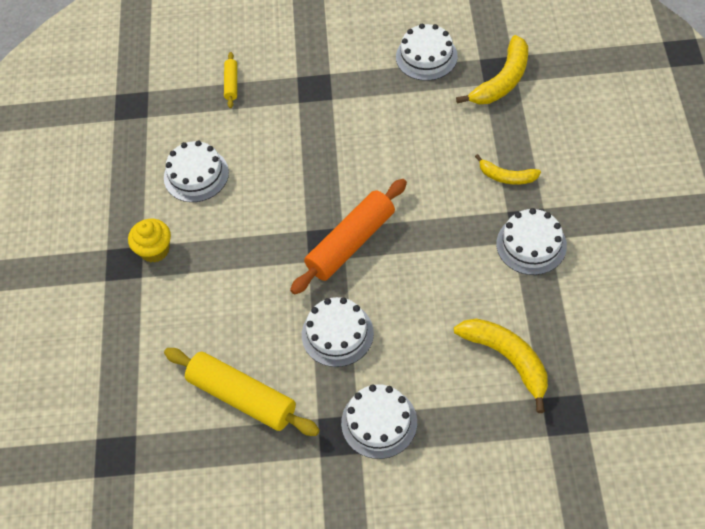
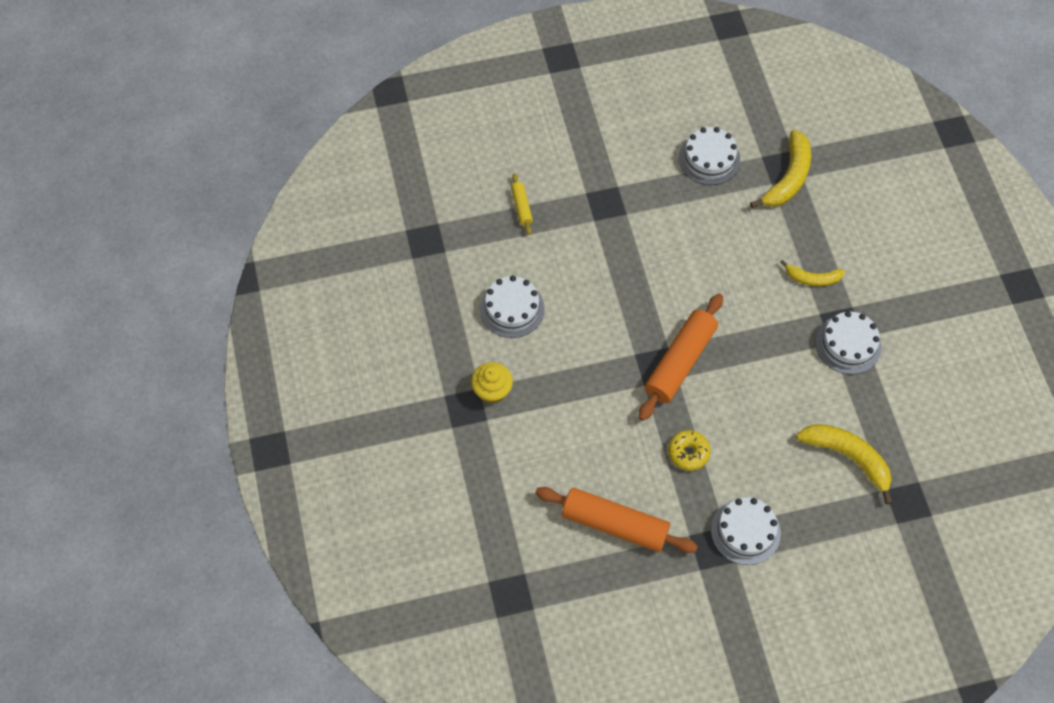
camera: 15 degrees left, 5 degrees up
(242, 397) = (614, 524): yellow rolling pin -> orange rolling pin
(337, 334) = (688, 453): white cake -> yellow donut

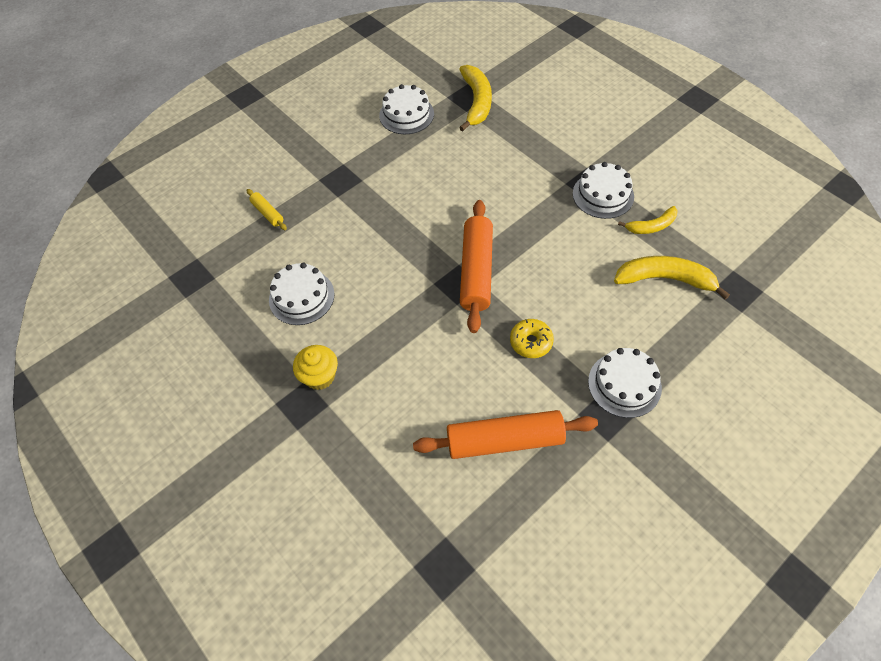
camera: 25 degrees left, 5 degrees down
(812, 278) = (542, 161): yellow banana -> yellow banana (651, 226)

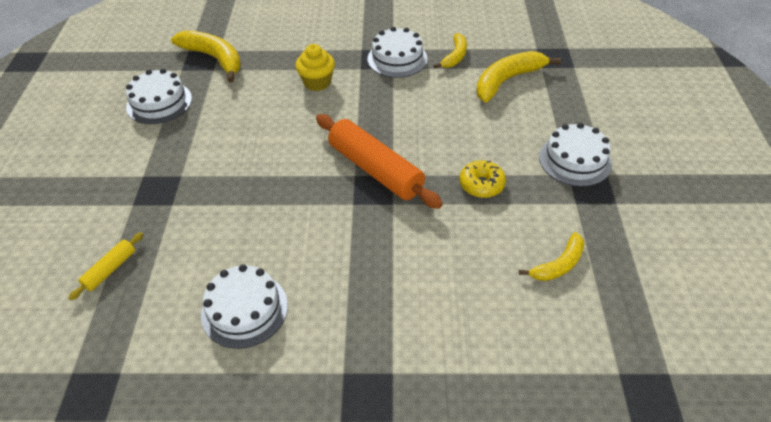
camera: 50 degrees left, 10 degrees down
(268, 213) = (110, 270): yellow rolling pin -> yellow rolling pin turned 60 degrees counterclockwise
(320, 376) = (352, 357): yellow cupcake -> yellow cupcake (317, 82)
(504, 441) = (558, 264): orange rolling pin -> yellow banana

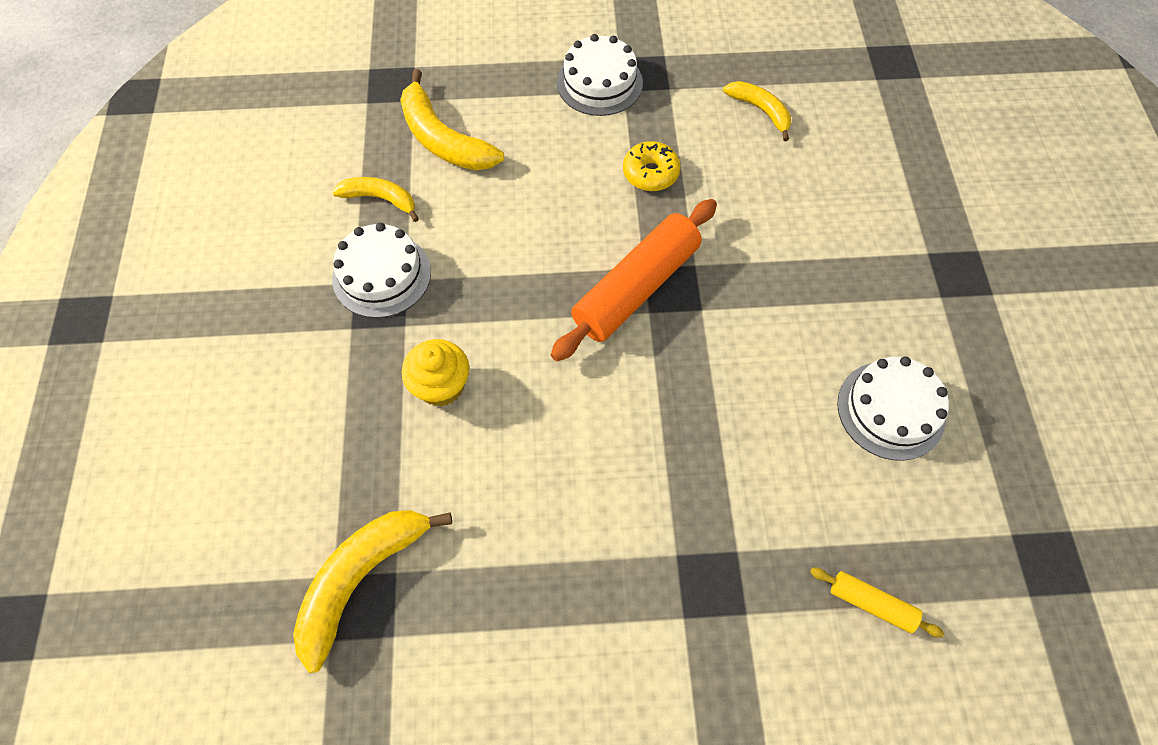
camera: 95 degrees left, 15 degrees up
(159, 102) = (495, 650): white cake -> none

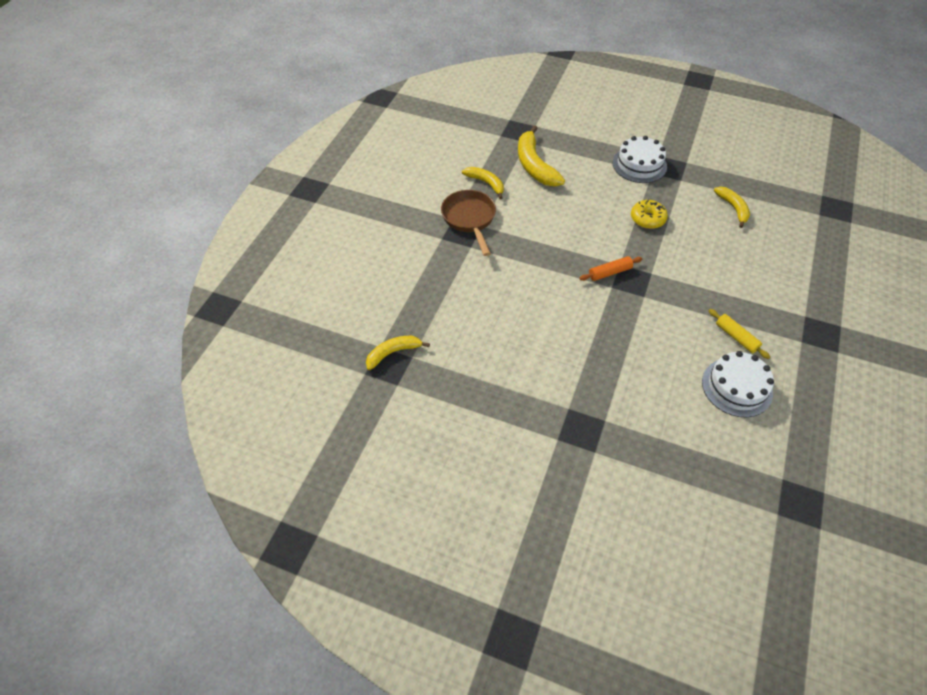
camera: 25 degrees right, 10 degrees down
(360, 579) = (393, 353): yellow banana -> yellow banana, size x0.61
(382, 275) = (469, 219): white cake -> brown pan
(441, 386) = (477, 281): yellow cupcake -> none
(635, 288) = (610, 272): orange rolling pin -> orange rolling pin, size x0.47
(871, 604) = (673, 477): yellow rolling pin -> yellow rolling pin (736, 337)

